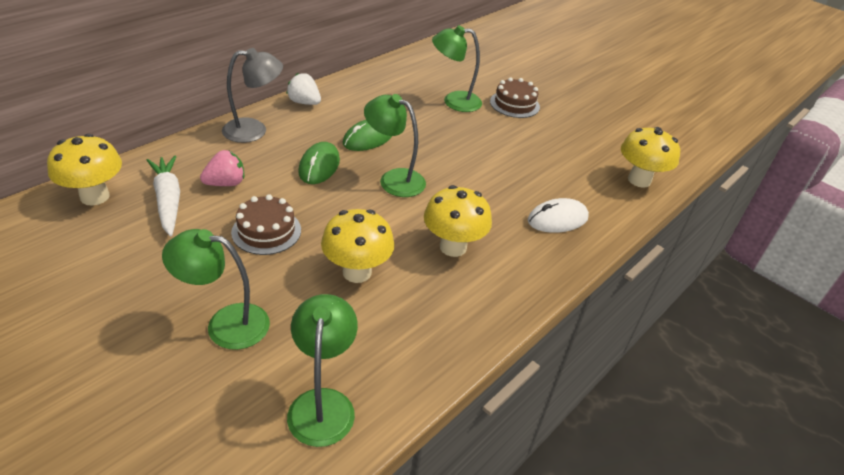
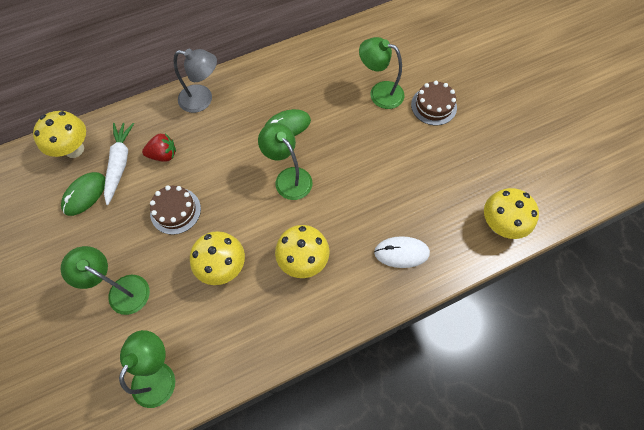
camera: 25 degrees right, 25 degrees up
(225, 183) = (163, 155): pink strawberry -> red strawberry
(304, 102) = (252, 72): white strawberry -> none
(319, 166) = (237, 150): green mouse -> green mouse (84, 194)

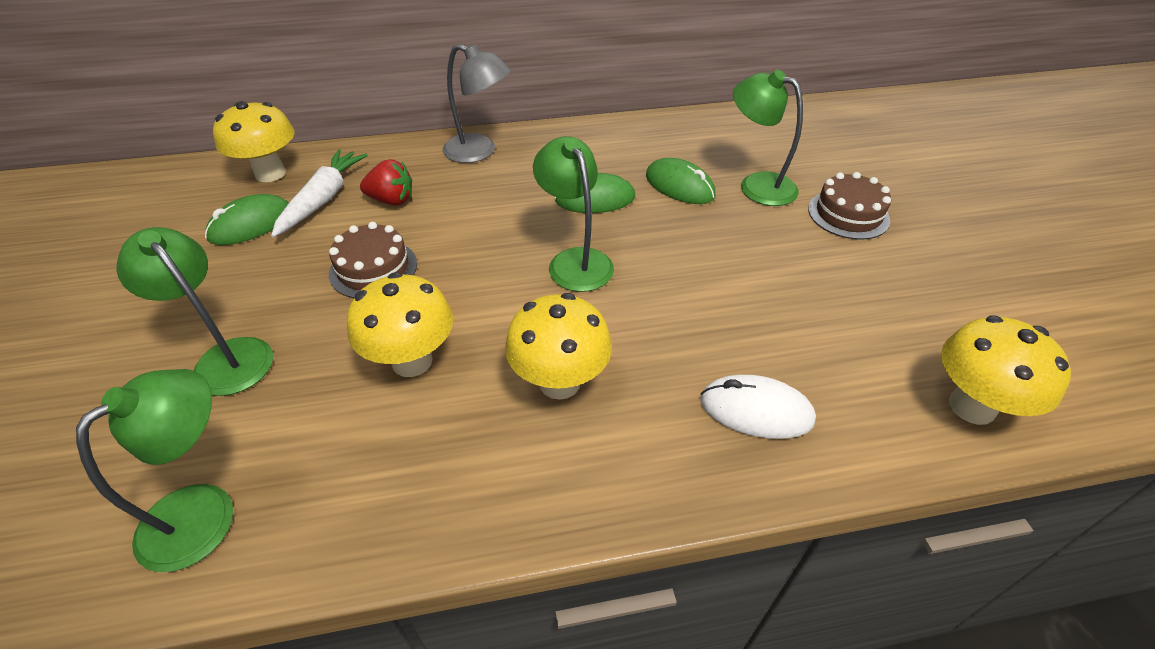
camera: 15 degrees right, 20 degrees down
(334, 103) = (679, 186): none -> green mouse

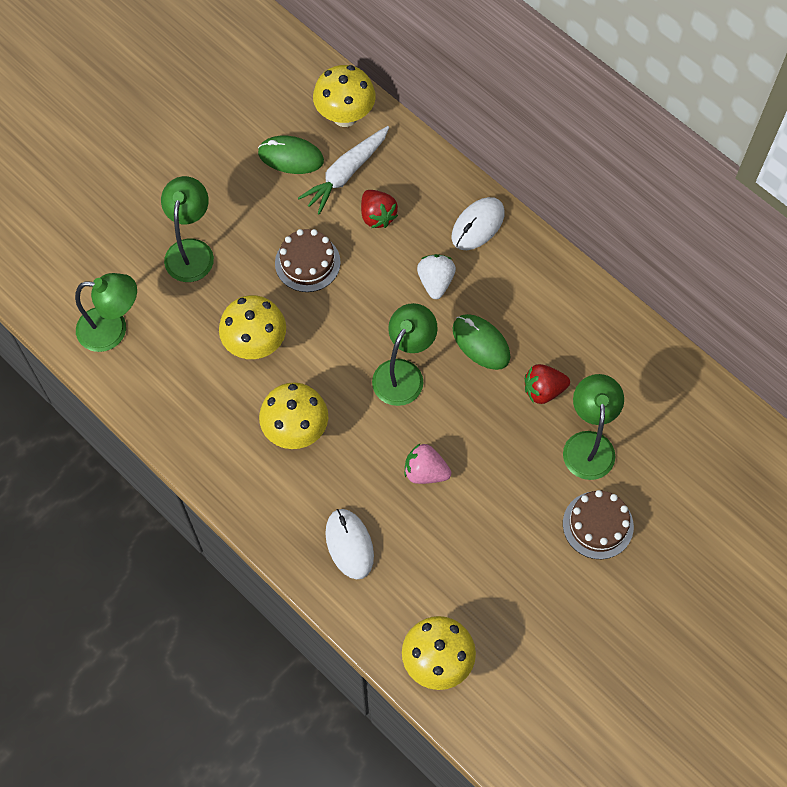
camera: 55 degrees right, 20 degrees up
(323, 199) = (346, 174): white carrot -> white carrot turned 150 degrees clockwise
(479, 152) = (478, 225): grey lamp -> white mouse
(503, 197) = (435, 282): none -> white strawberry
(679, 186) = (543, 390): green mouse -> red strawberry
(705, 298) = (425, 472): none -> pink strawberry

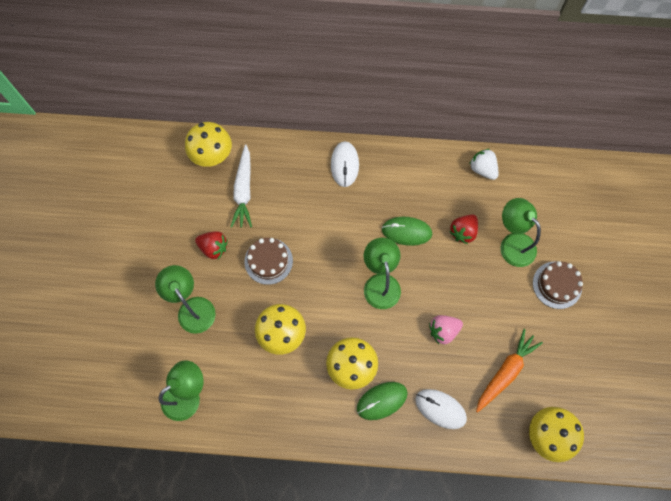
camera: 40 degrees left, 5 degrees up
(291, 157) = (202, 205): green mouse -> green mouse (382, 401)
(377, 216) = (284, 202): red strawberry -> red strawberry (214, 248)
(435, 282) = (351, 216): white strawberry -> white strawberry (482, 169)
(453, 565) = (505, 372): none -> orange carrot

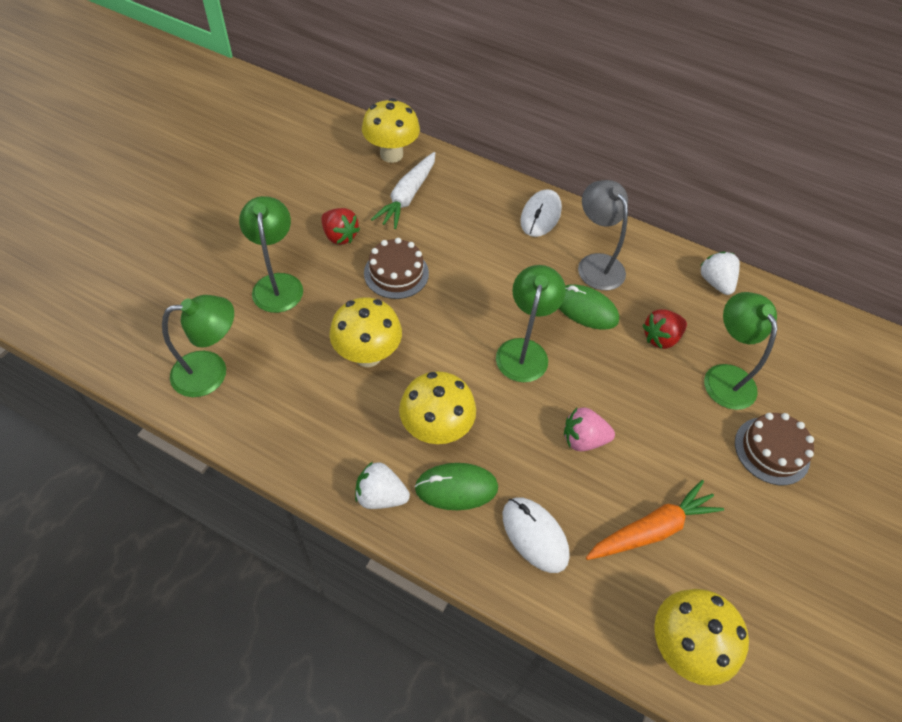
camera: 20 degrees right, 15 degrees down
(339, 428) = (381, 495): none -> white strawberry
(399, 190) = (596, 264): none -> grey lamp

